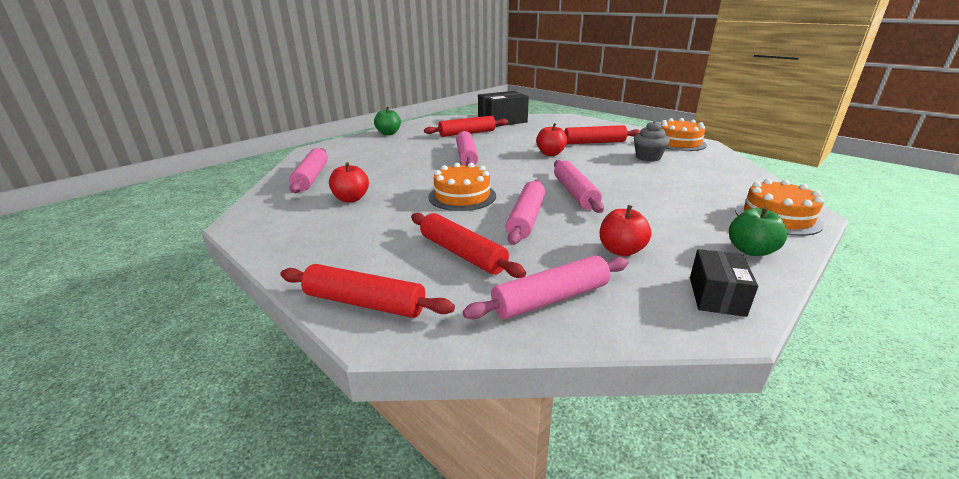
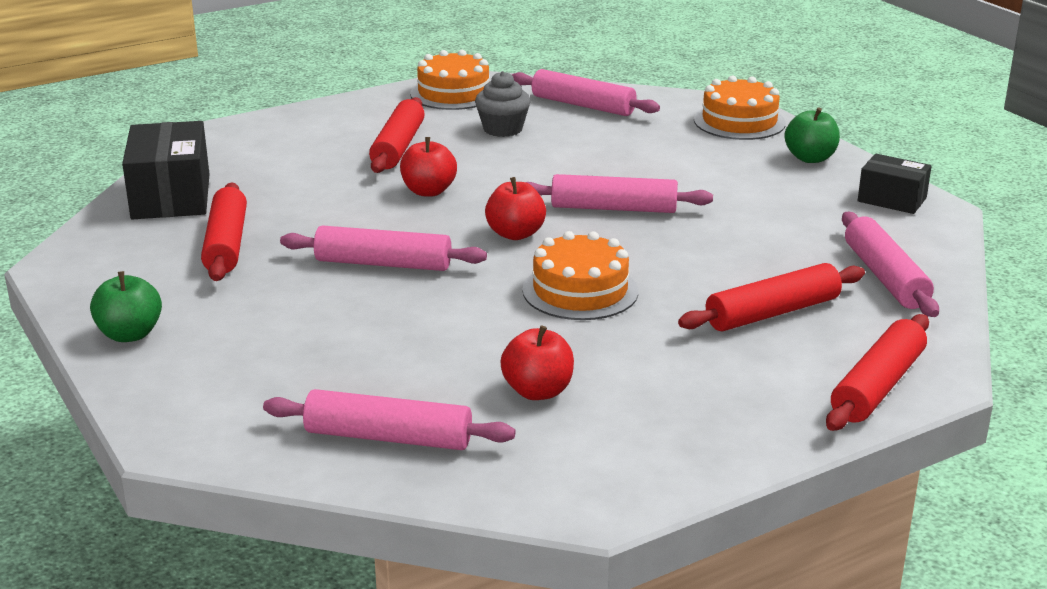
camera: 75 degrees left, 0 degrees up
(526, 219) = (685, 256): pink rolling pin -> pink rolling pin (583, 105)
(621, 250) = (792, 219): red apple -> red apple (515, 234)

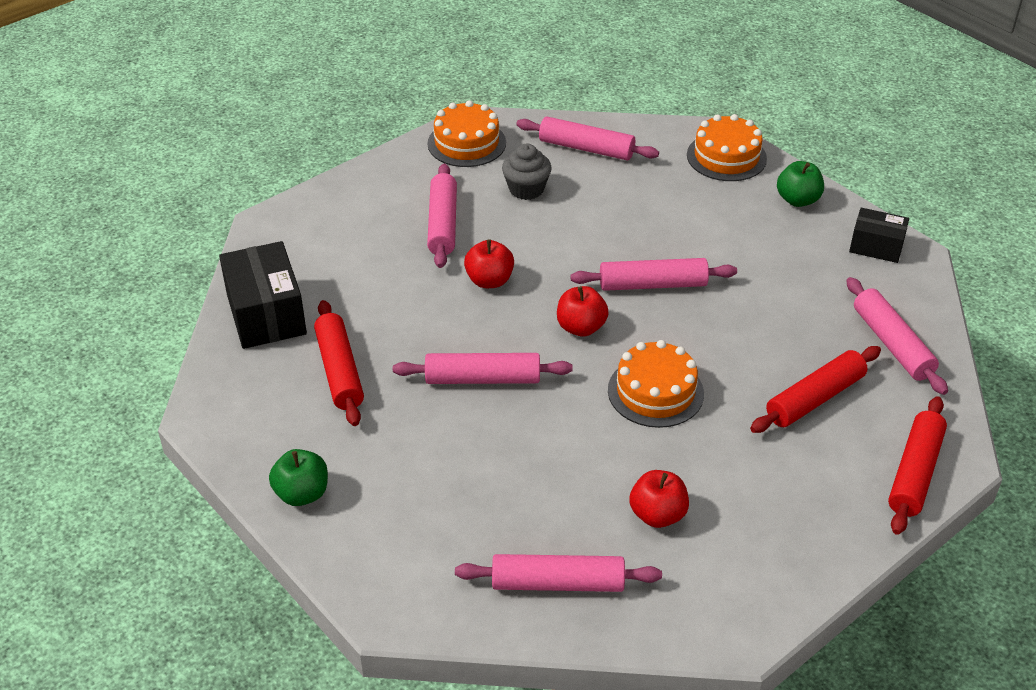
camera: 10 degrees left, 15 degrees up
(398, 147) = (442, 224): red rolling pin -> pink rolling pin

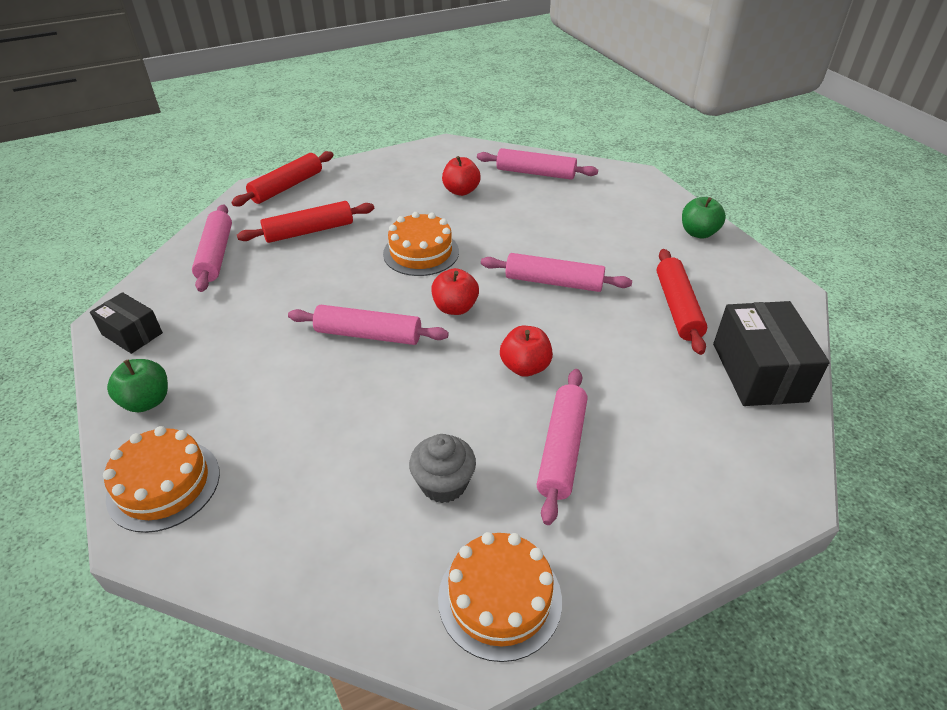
camera: 165 degrees left, 0 degrees up
(586, 148) = (331, 544): pink rolling pin -> none

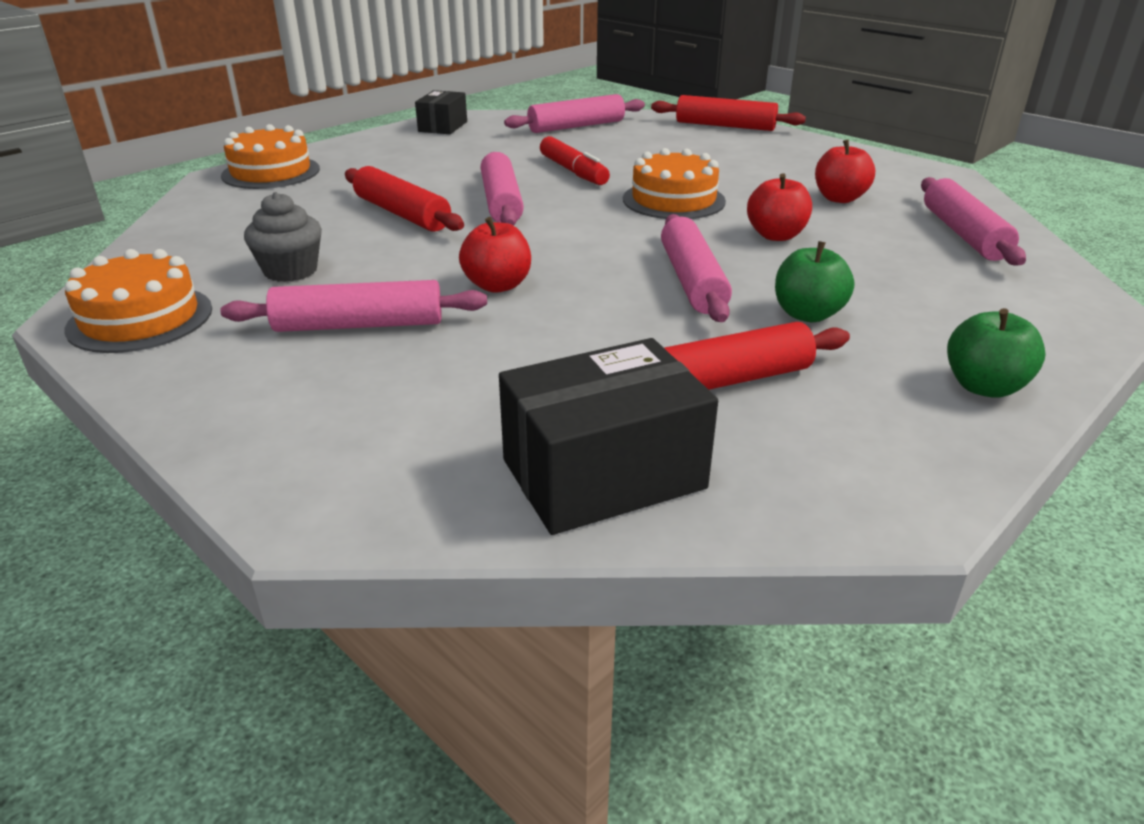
camera: 70 degrees right, 10 degrees down
(147, 401) = (363, 148): green apple -> green apple (807, 314)
(309, 231) = (655, 148): red rolling pin -> red rolling pin (402, 214)
(327, 283) = (573, 171): none -> red marker
(455, 308) = (582, 233): red apple -> red apple (776, 235)

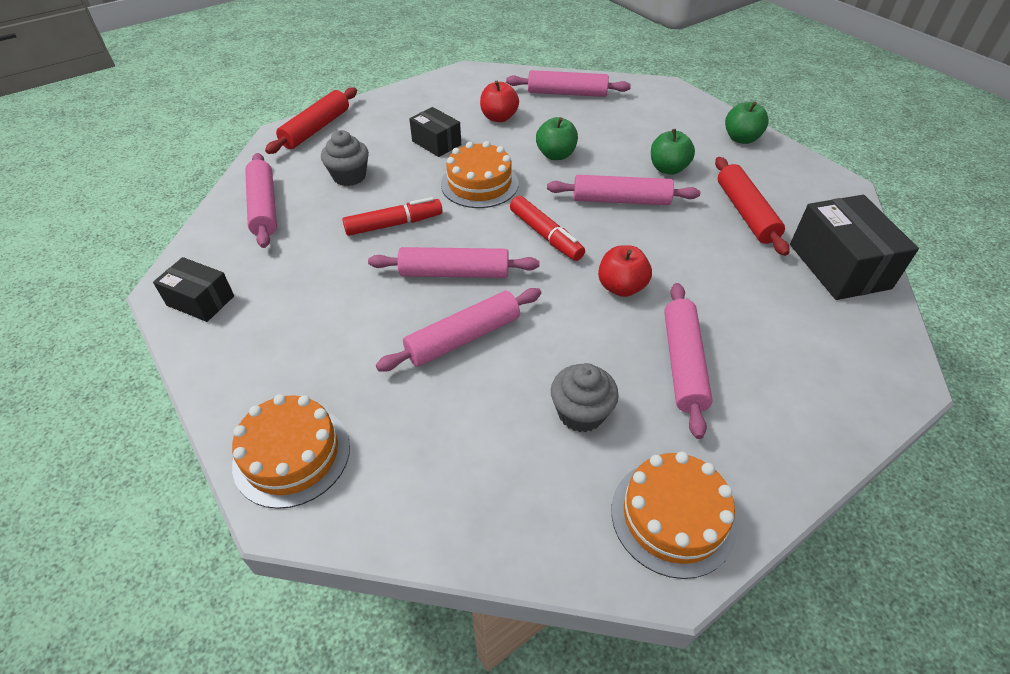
camera: 80 degrees left, 15 degrees up
(402, 214) = (463, 338): red rolling pin -> pink rolling pin
(587, 239) = (545, 235): none -> red marker
(647, 147) = (349, 176): none -> grey cupcake
(745, 174) = (436, 143): none -> black box
(776, 235) = (556, 155): red apple -> green apple

